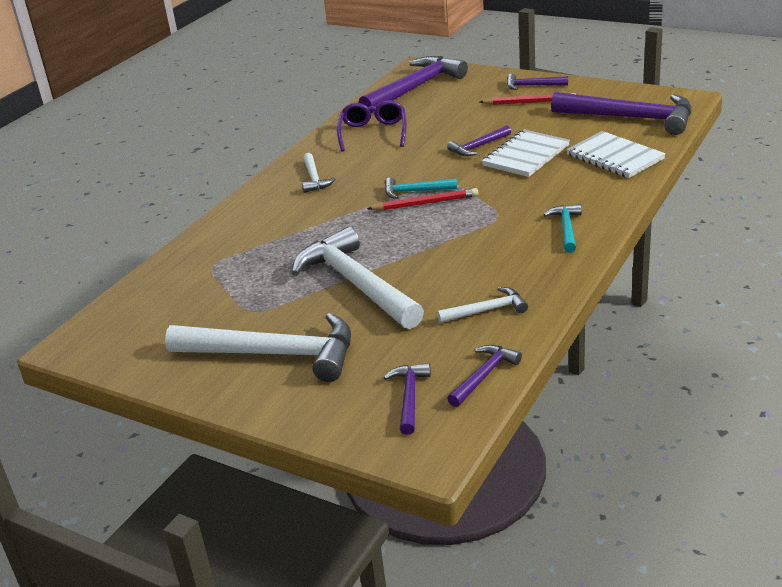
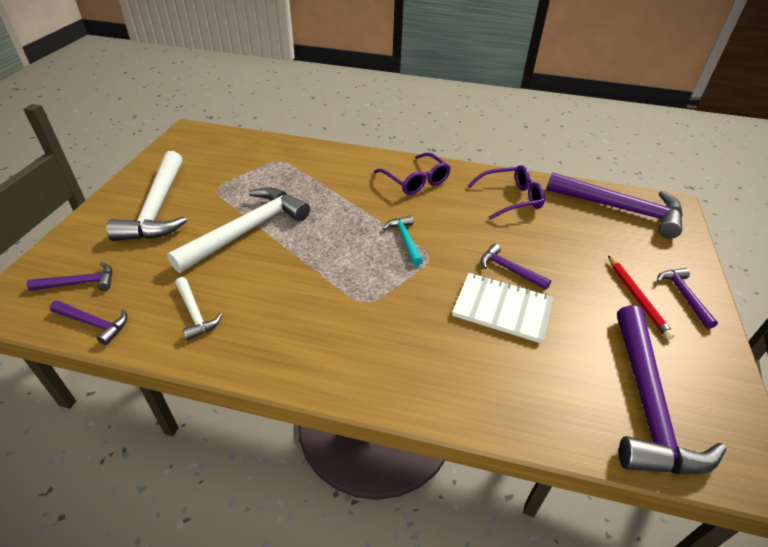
camera: 70 degrees right, 10 degrees up
(314, 178) = (416, 181): white hammer -> purple glasses
(425, 203) = (384, 249): red pencil -> none
(566, 229) = (344, 358): turquoise hammer -> none
(615, 157) = (526, 392): white notebook -> none

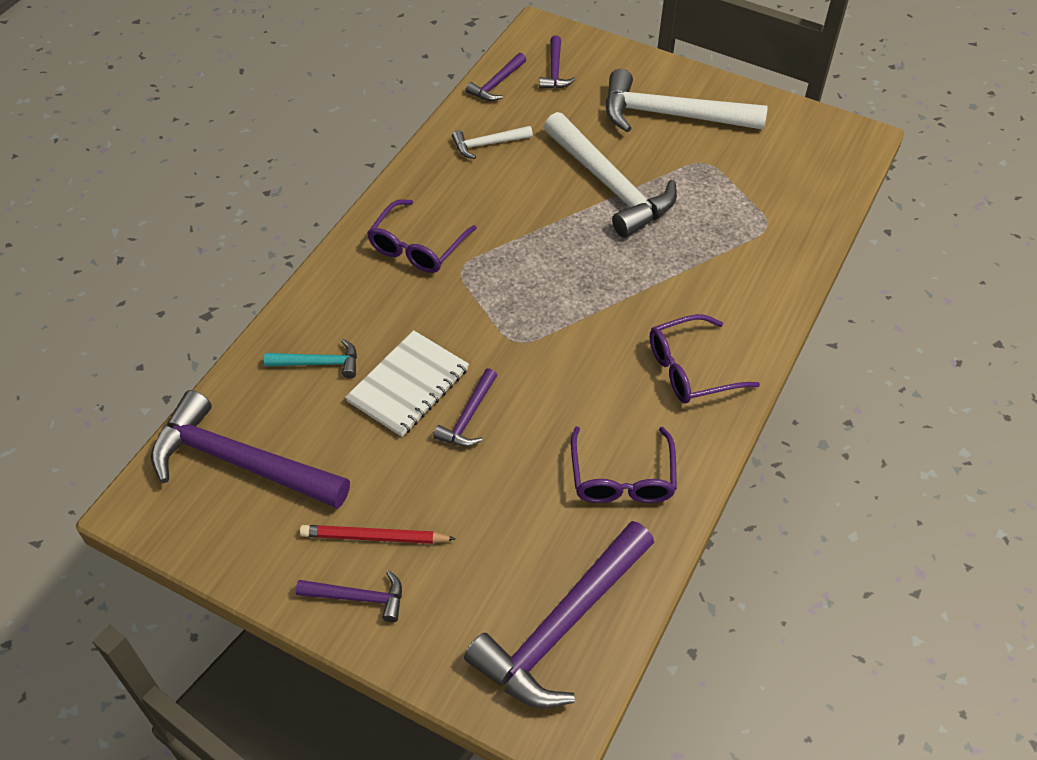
camera: 105 degrees right, 10 degrees up
(349, 337) = (417, 247): none -> purple glasses
(405, 240) = (555, 325): turquoise hammer -> turquoise hammer (318, 363)
(509, 270) = (468, 416): purple hammer -> purple hammer turned 150 degrees clockwise

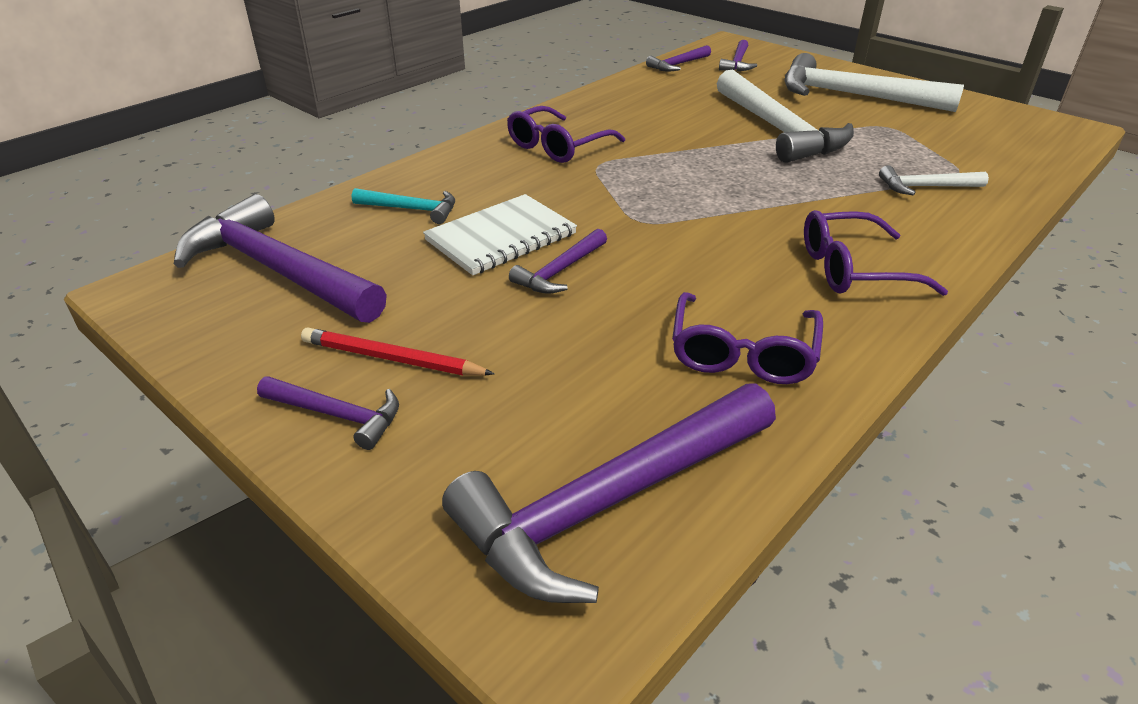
camera: 15 degrees right, 15 degrees down
(488, 144) = (657, 95): white hammer -> white hammer (926, 187)

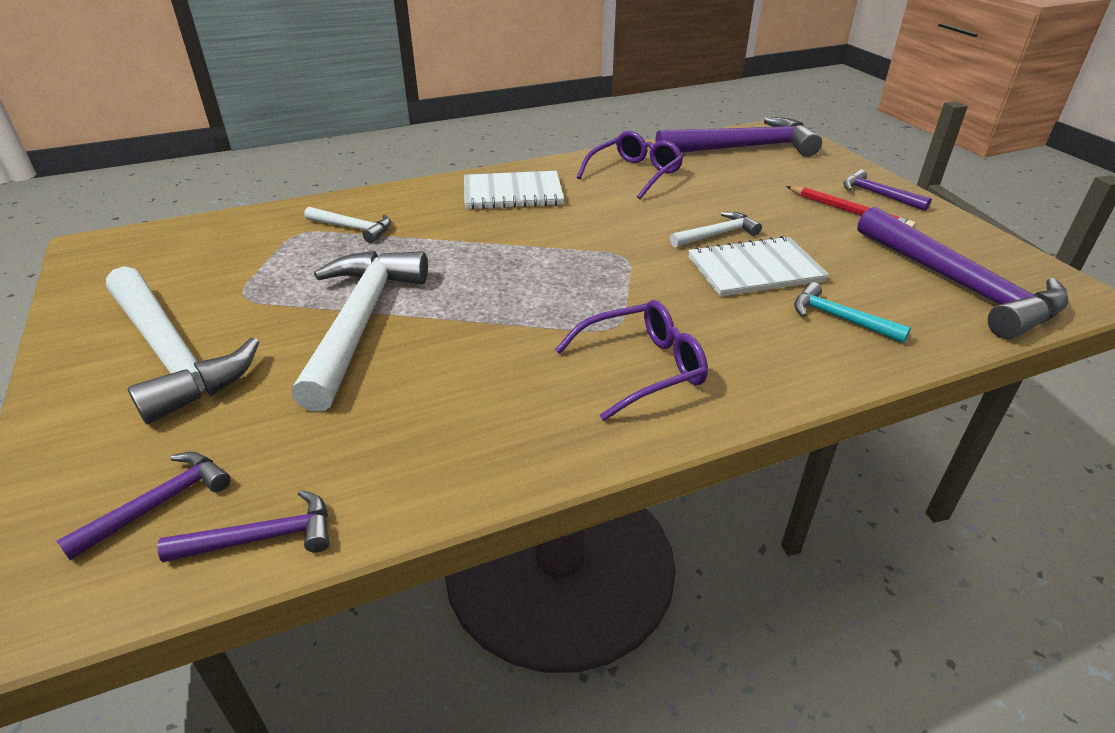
camera: 155 degrees left, 0 degrees up
(560, 271) = (717, 234): purple hammer -> white hammer
(852, 269) = (512, 193): purple glasses -> white notebook

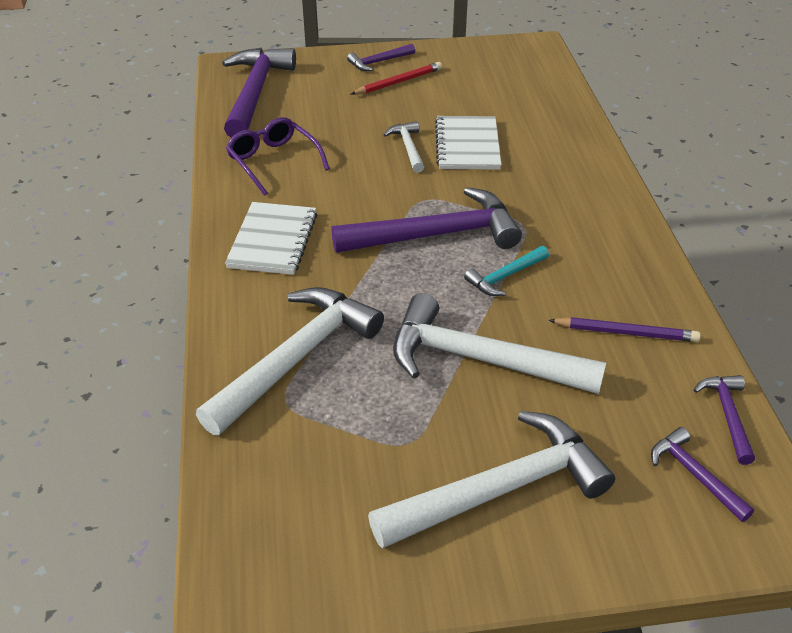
camera: 75 degrees left, 5 degrees up
(353, 228) = (295, 359): white hammer -> white hammer, size x2.09
(423, 428) = (626, 332): none -> purple pencil
(643, 368) = (576, 222): purple glasses -> none
(840, 318) = (539, 131): turquoise hammer -> turquoise hammer (505, 276)
(958, 285) = (513, 77): purple hammer -> purple hammer (435, 235)

